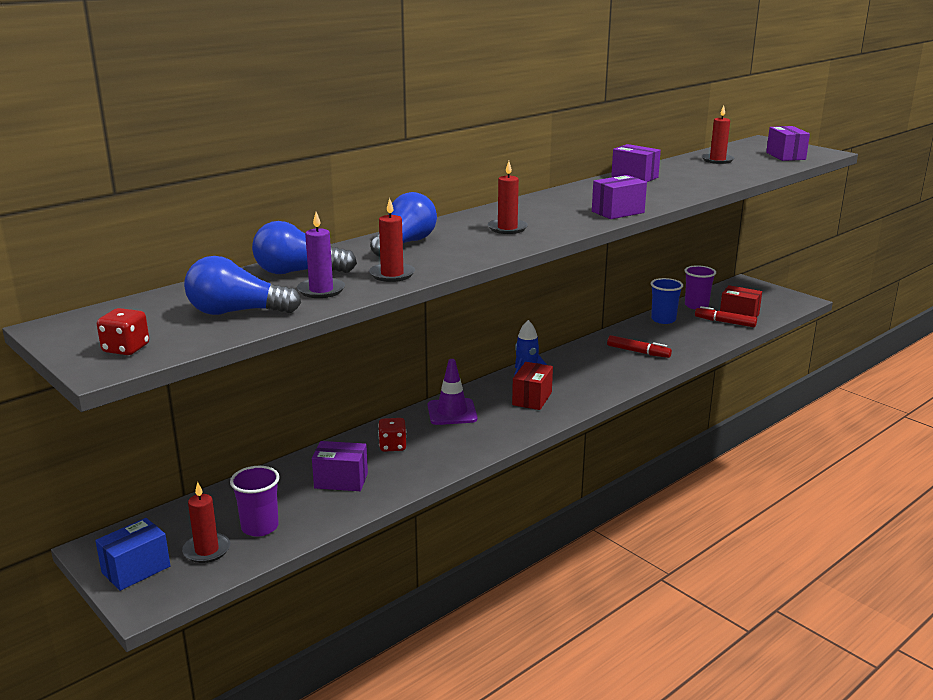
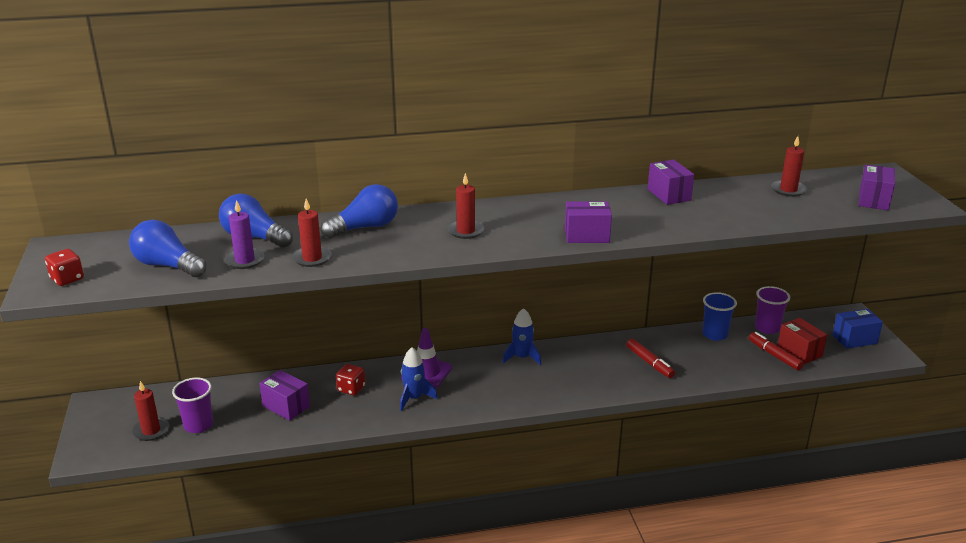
camera: 30 degrees right, 5 degrees up
(136, 569) = (99, 429): blue box -> blue box (854, 339)
(466, 435) = (414, 398): none -> blue rocket
(532, 398) = (503, 381): red box -> none

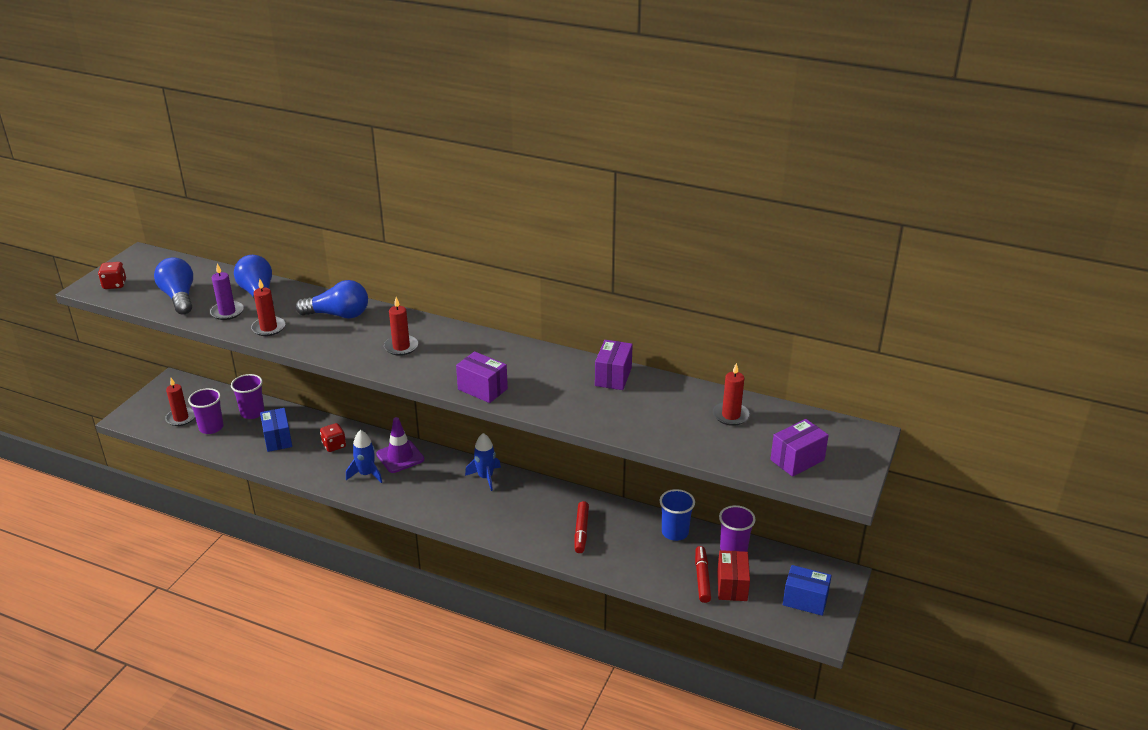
camera: 35 degrees right, 5 degrees up
(228, 395) = (252, 413): none -> purple cup
(286, 406) = (278, 439): purple box -> blue box

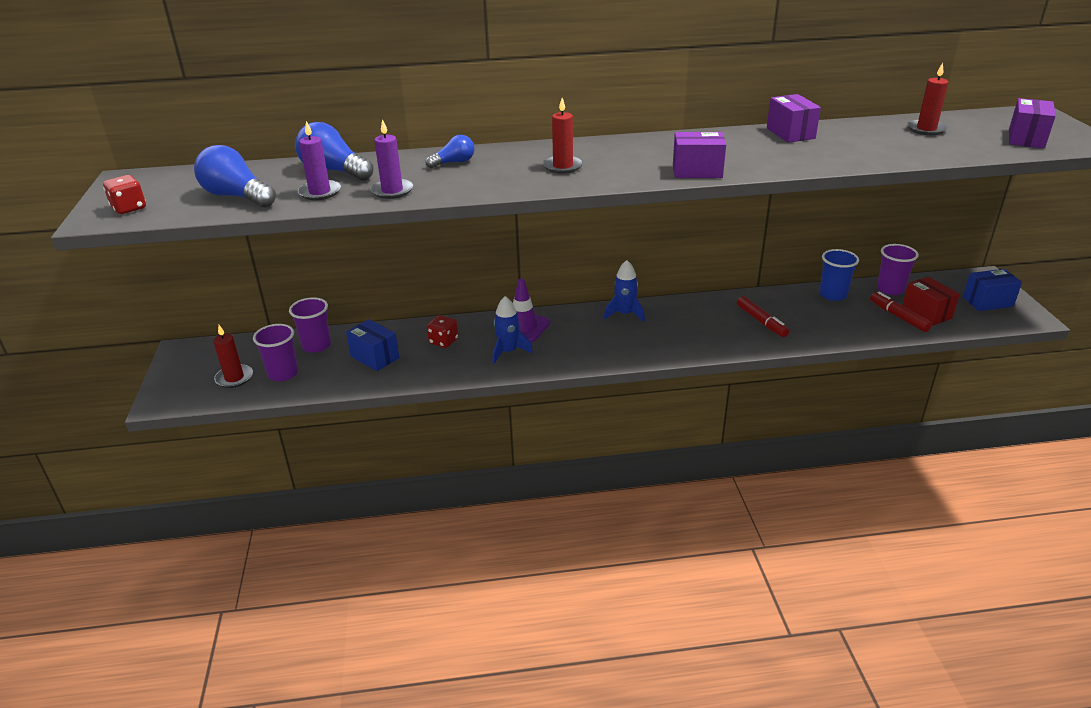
camera: 30 degrees left, 0 degrees up
(268, 328) = (392, 191): red candle -> purple candle
(338, 315) = (454, 162): blue light bulb -> blue light bulb, size x0.58

